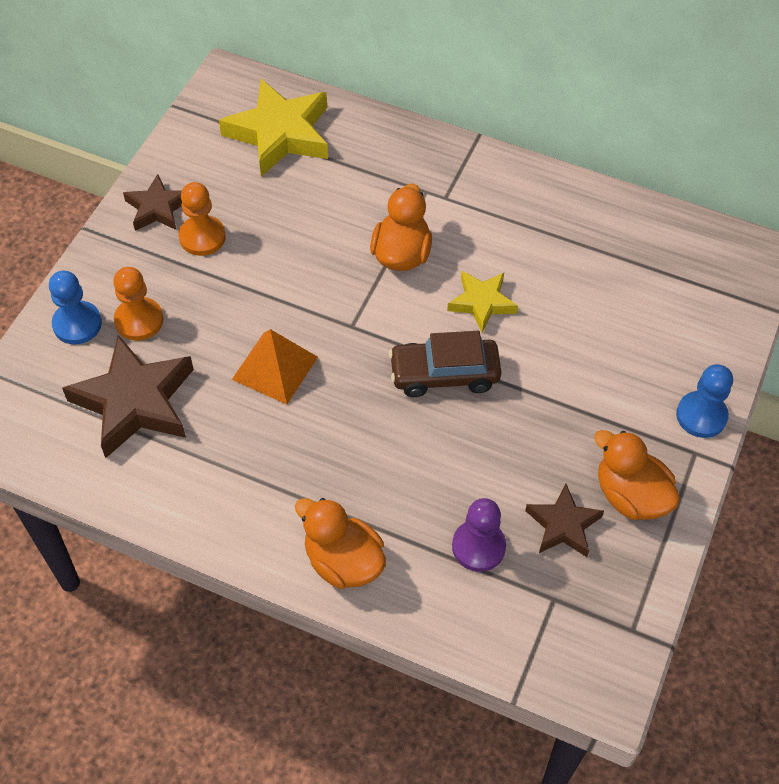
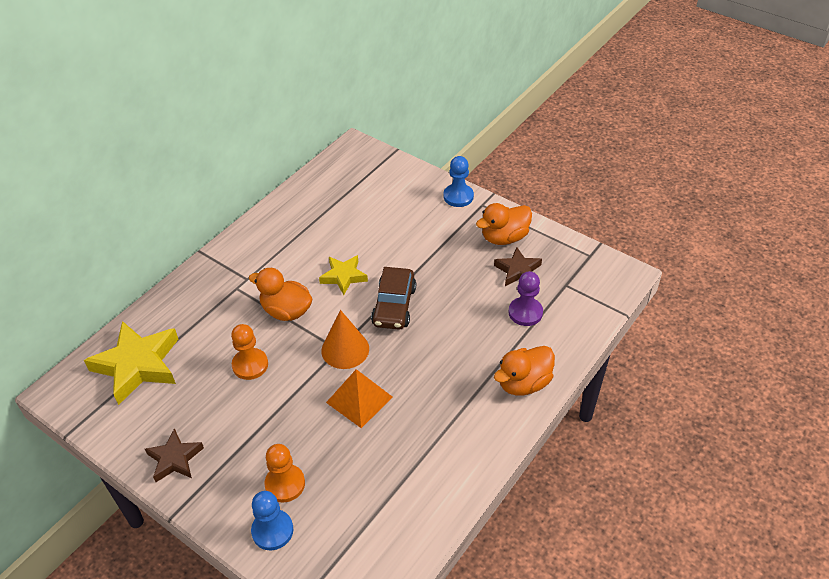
camera: 75 degrees left, 10 degrees down
(135, 402) = (362, 495): brown star -> none
(202, 237) = (219, 430): orange pawn -> orange pawn (250, 365)
(353, 334) = (345, 349): none -> orange cone

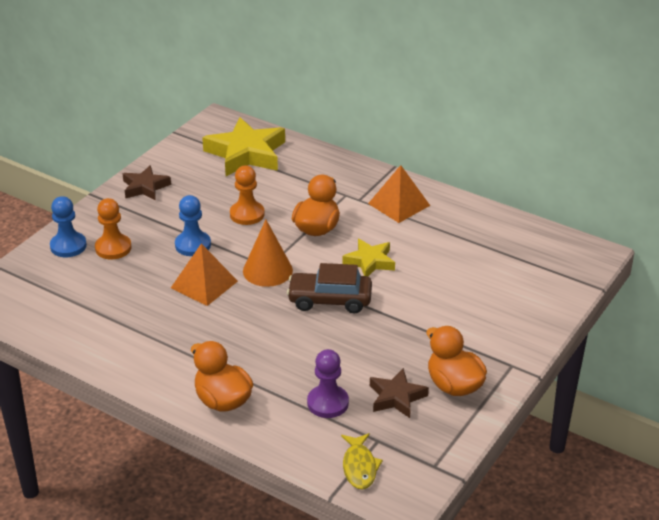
camera: 85 degrees right, 10 degrees down
(261, 252) = (399, 204): none -> orange pyramid
(458, 196) = (522, 344): blue pawn -> blue pawn (193, 245)
(594, 297) = (359, 467): none -> yellow fish

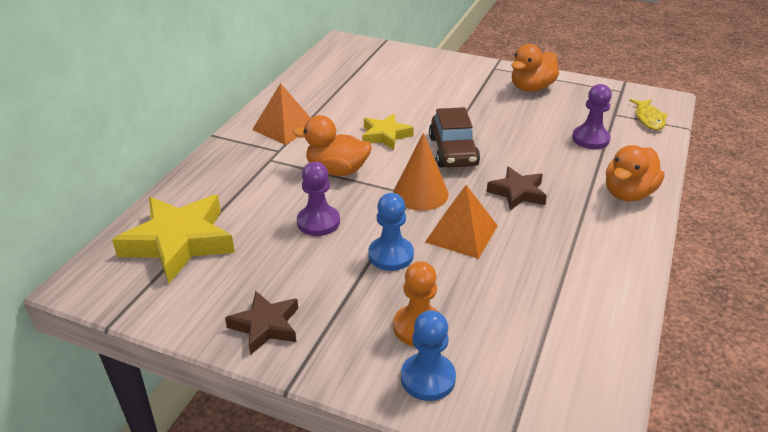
camera: 100 degrees left, 0 degrees up
(247, 214) = (318, 222): orange pawn -> purple pawn
(359, 467) = (648, 119): yellow fish -> yellow fish turned 105 degrees clockwise
(396, 397) = (561, 109): brown star -> brown star (517, 193)

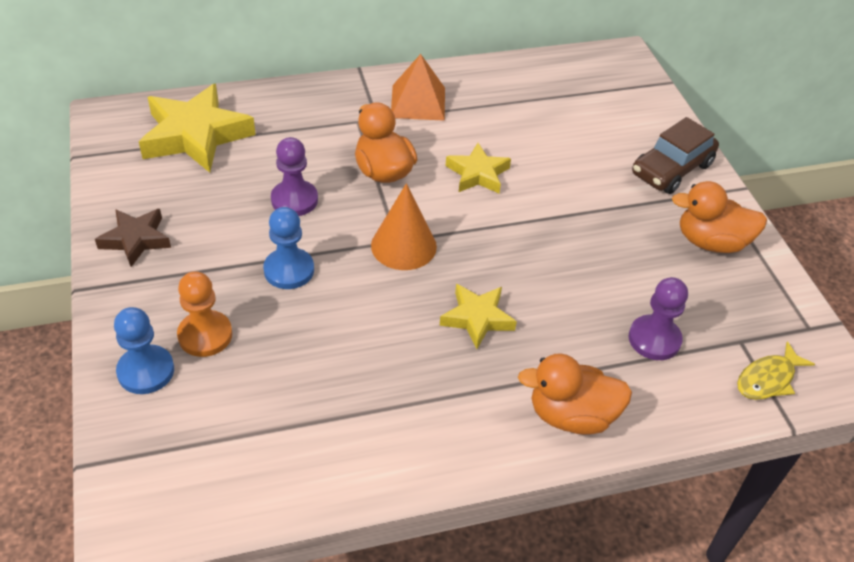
camera: 50 degrees right, 10 degrees up
(453, 151) = (502, 236): brown car -> brown car (671, 169)
(461, 233) = (365, 305): orange pyramid -> none
(517, 193) = (477, 318): brown star -> yellow star

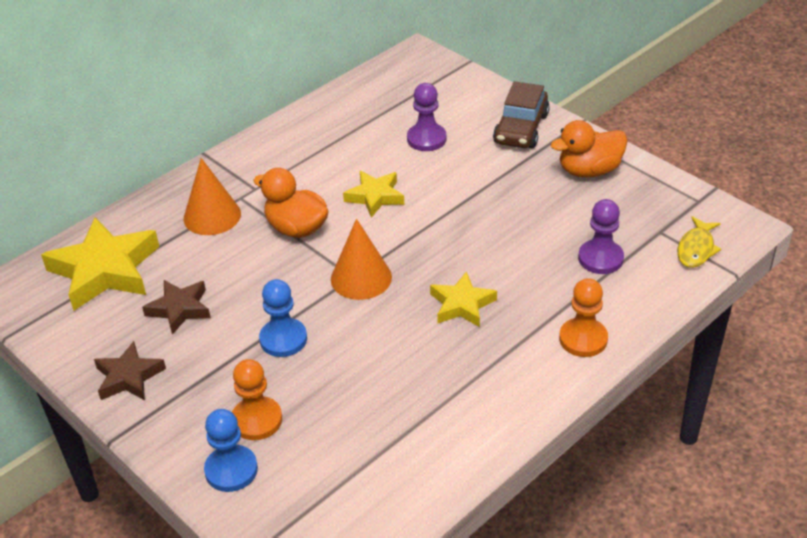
camera: 25 degrees left, 5 degrees down
(226, 199) = (179, 309): none -> brown star
(294, 200) = (240, 283): purple pawn -> purple pawn (426, 139)
(320, 127) = (212, 216): none -> orange cone
(418, 102) = (279, 160): orange pyramid -> none
(571, 415) = (583, 339): orange duck -> orange pawn

